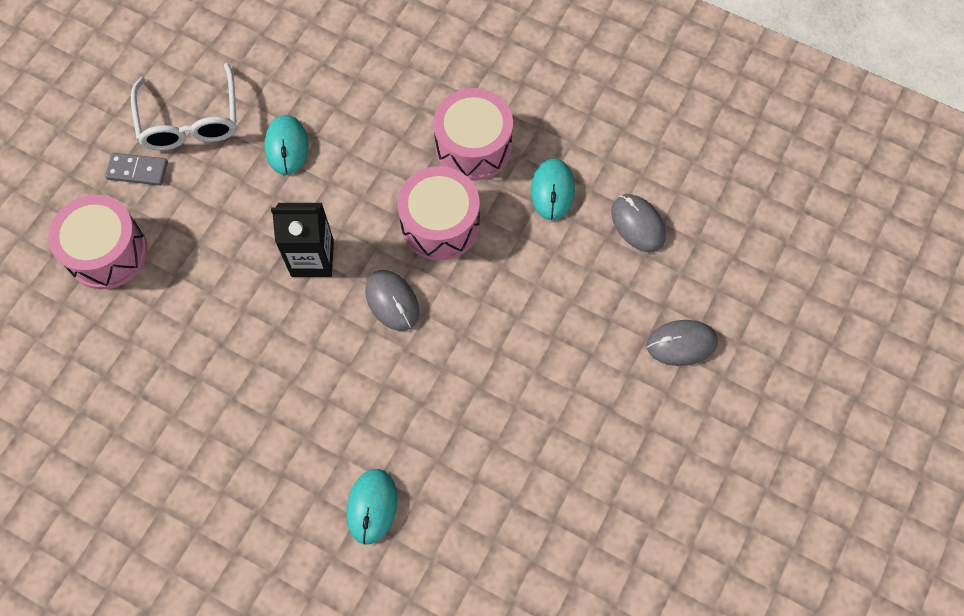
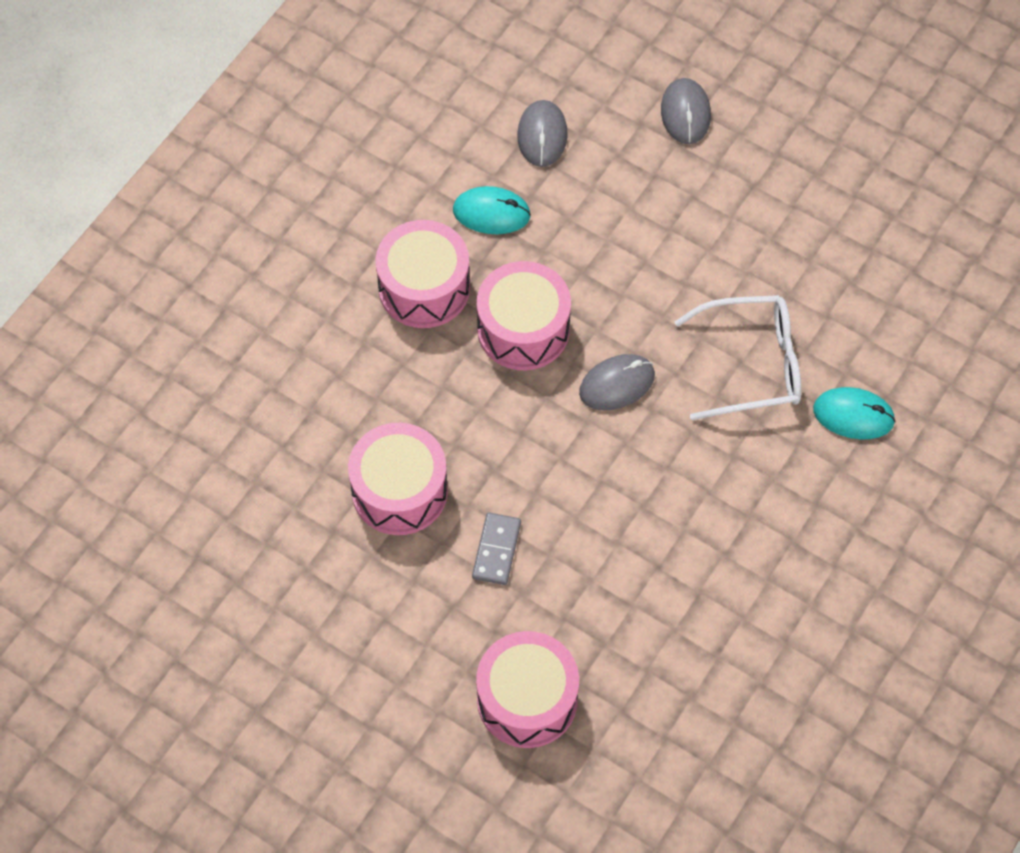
camera: 85 degrees left, 5 degrees down
(137, 171) = (414, 666): grey domino -> grey domino (496, 550)
(190, 120) = (347, 604): white glasses -> white glasses (751, 364)
(286, 146) = (399, 491): turquoise mouse -> pink drum
(312, 258) = (555, 466): black carton -> none
(638, 224) = (542, 135): grey mouse -> grey mouse turned 60 degrees counterclockwise

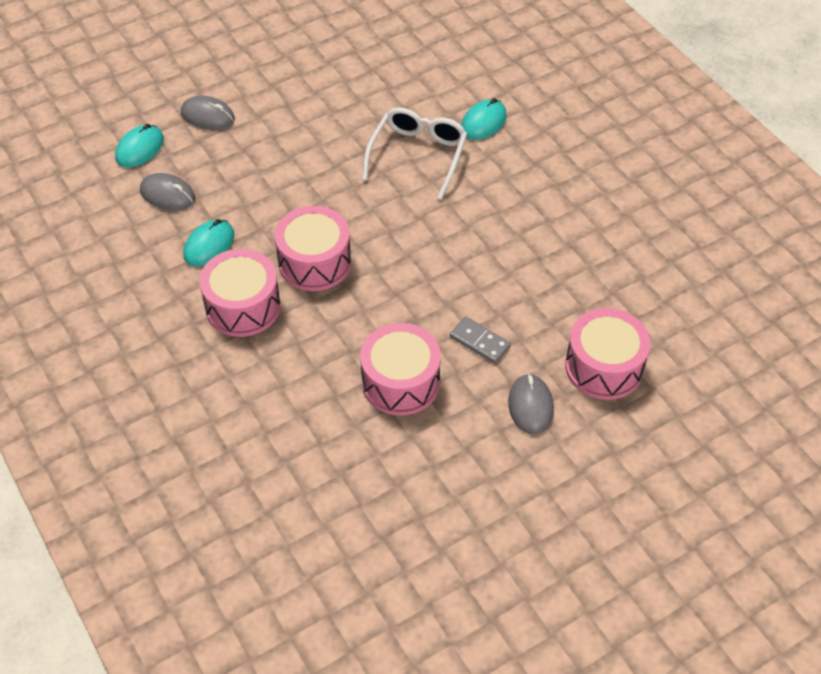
camera: 65 degrees left, 10 degrees down
(595, 73) = (140, 149): none -> turquoise mouse
(617, 384) = (389, 228): grey mouse -> grey mouse (530, 406)

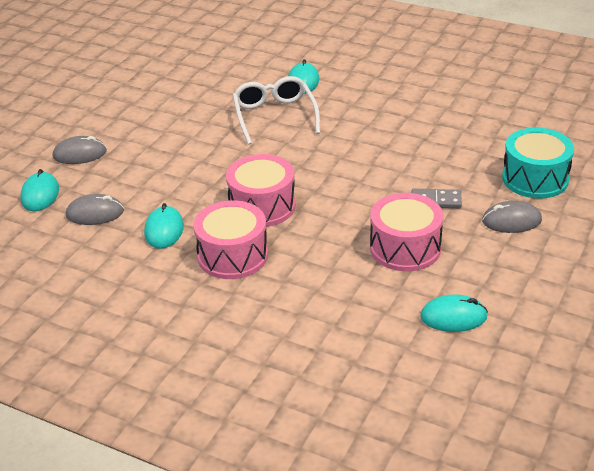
camera: 30 degrees left, 15 degrees down
(374, 484) = (453, 317): none -> turquoise mouse
(530, 406) = (511, 221): grey mouse -> grey mouse turned 60 degrees counterclockwise
(604, 367) = (535, 178): pink drum -> turquoise drum

